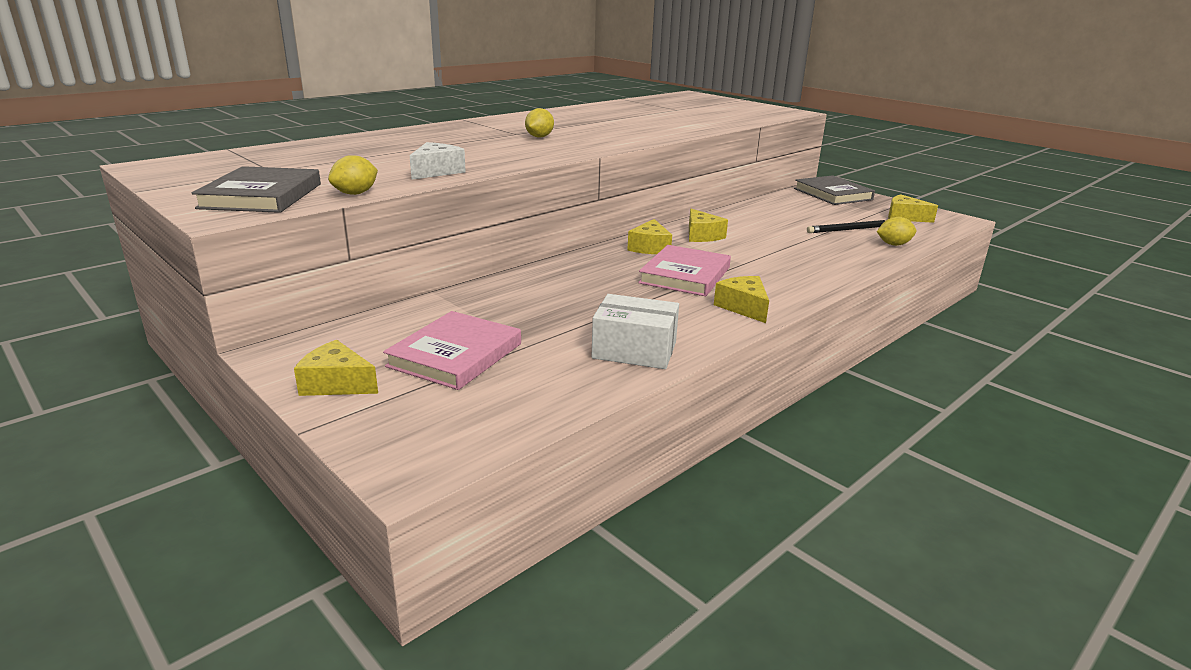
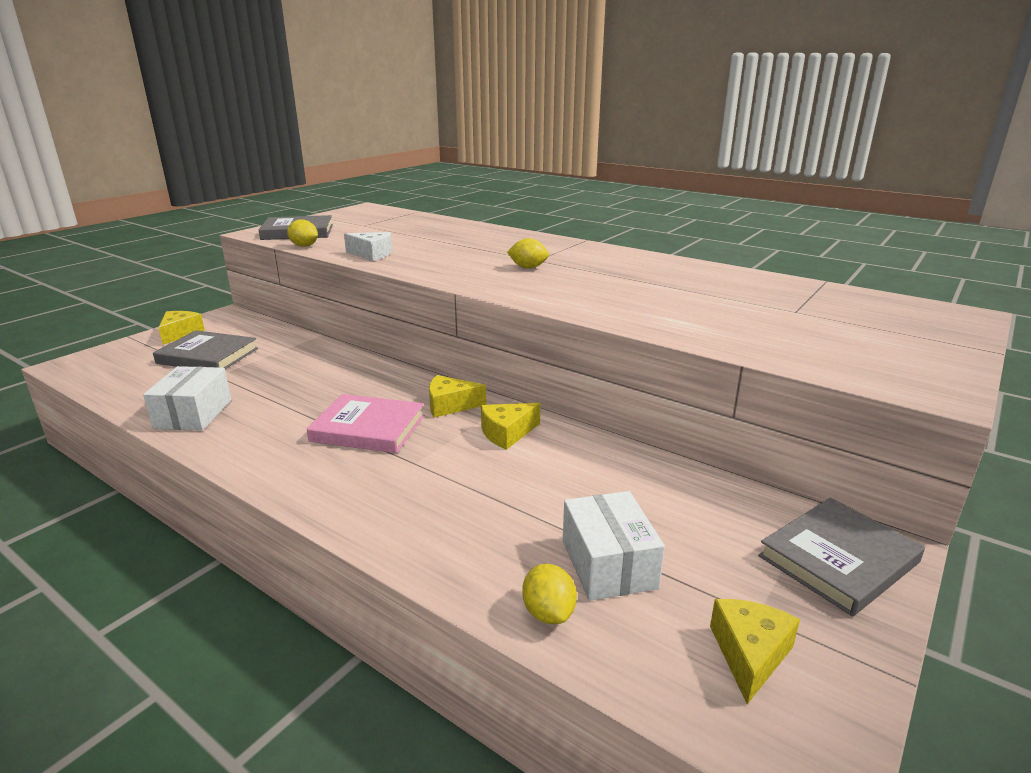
camera: 80 degrees right, 0 degrees up
(455, 355) = (207, 356): pink book -> grey book
(743, 307) = (277, 463): yellow cheese -> none
(849, 229) = (608, 564): black pencil -> white box

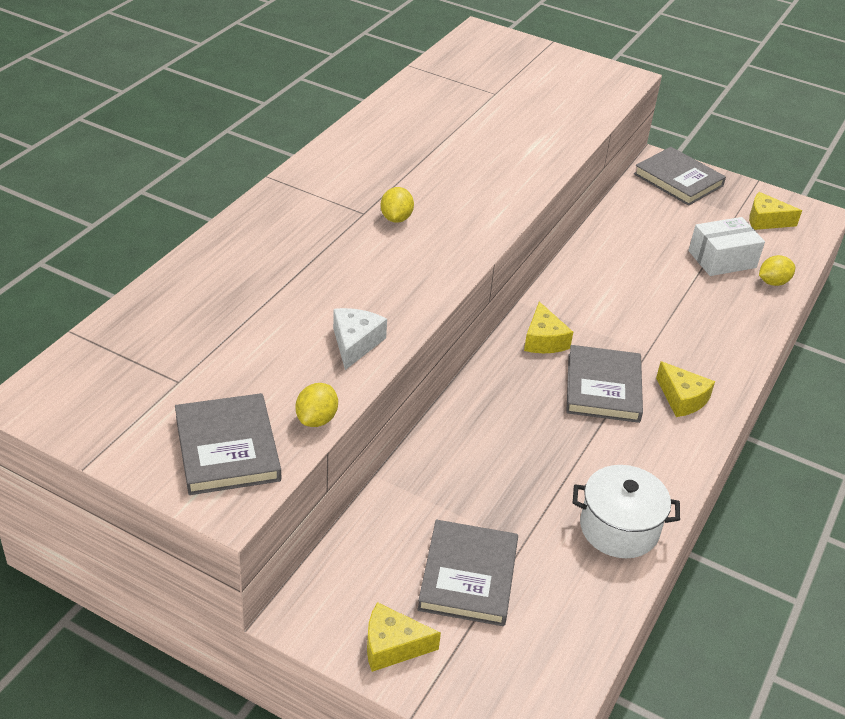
camera: 100 degrees left, 15 degrees up
(193, 414) = (619, 528): white box -> white pot
(368, 428) = (603, 388): pink book -> grey book
(507, 433) = (583, 303): yellow cheese -> yellow cheese (682, 398)

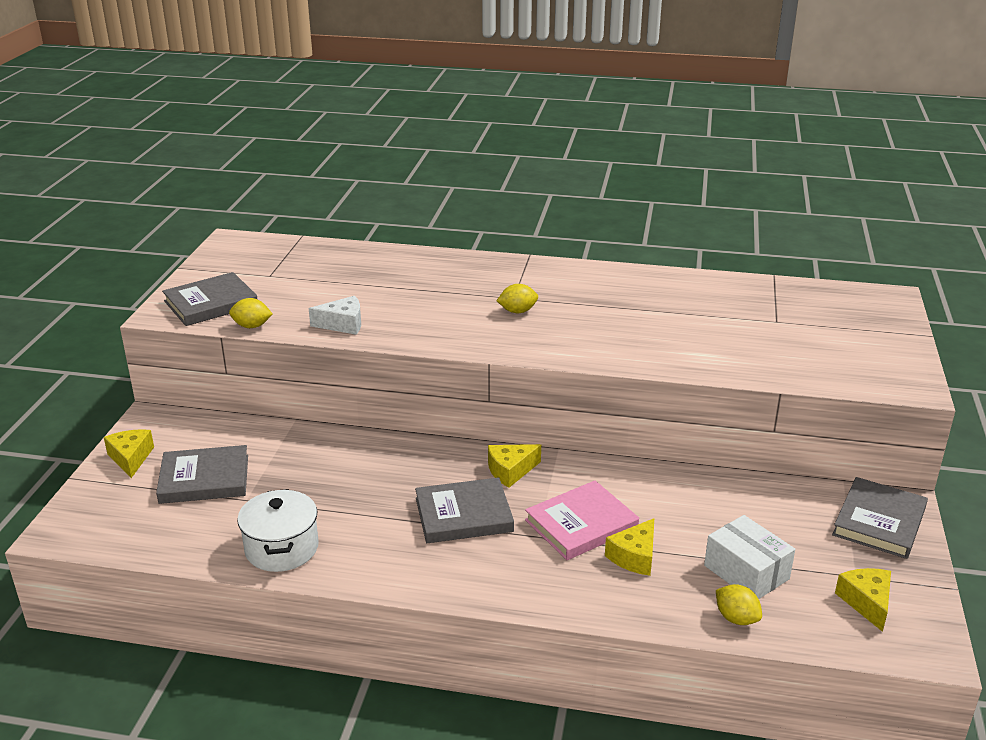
camera: 75 degrees right, 10 degrees down
(639, 322) = (581, 524): none -> pink book
(682, 398) = (477, 567): yellow cheese -> yellow cheese (634, 556)

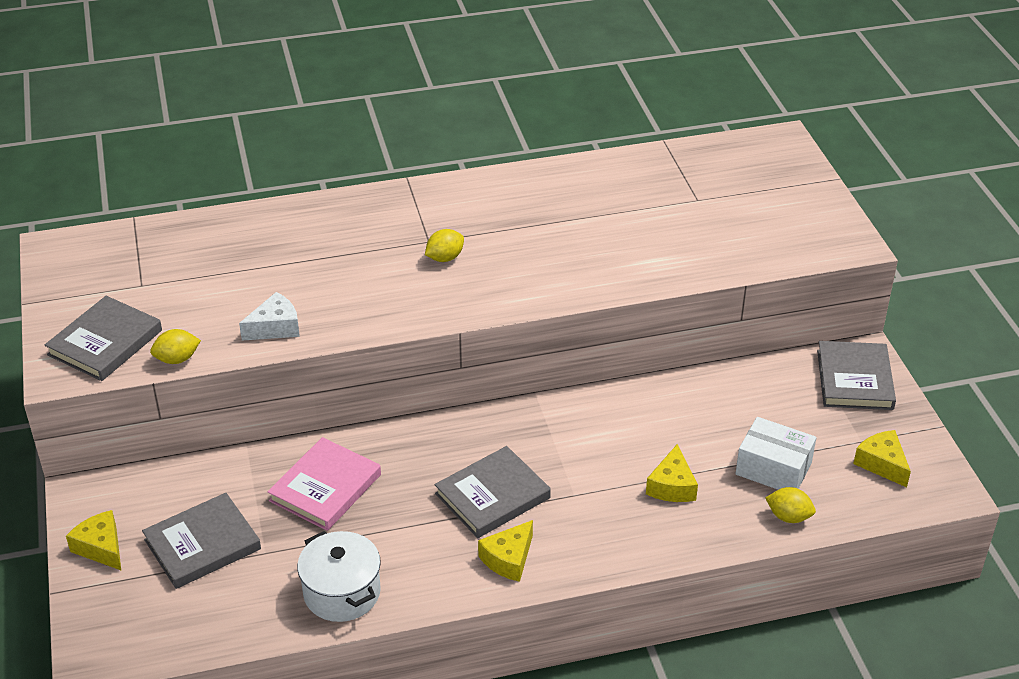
camera: 25 degrees left, 10 degrees up
(510, 471) = (505, 432): yellow cheese -> yellow cheese (508, 559)
(581, 524) = (606, 469): pink book -> pink book (325, 488)

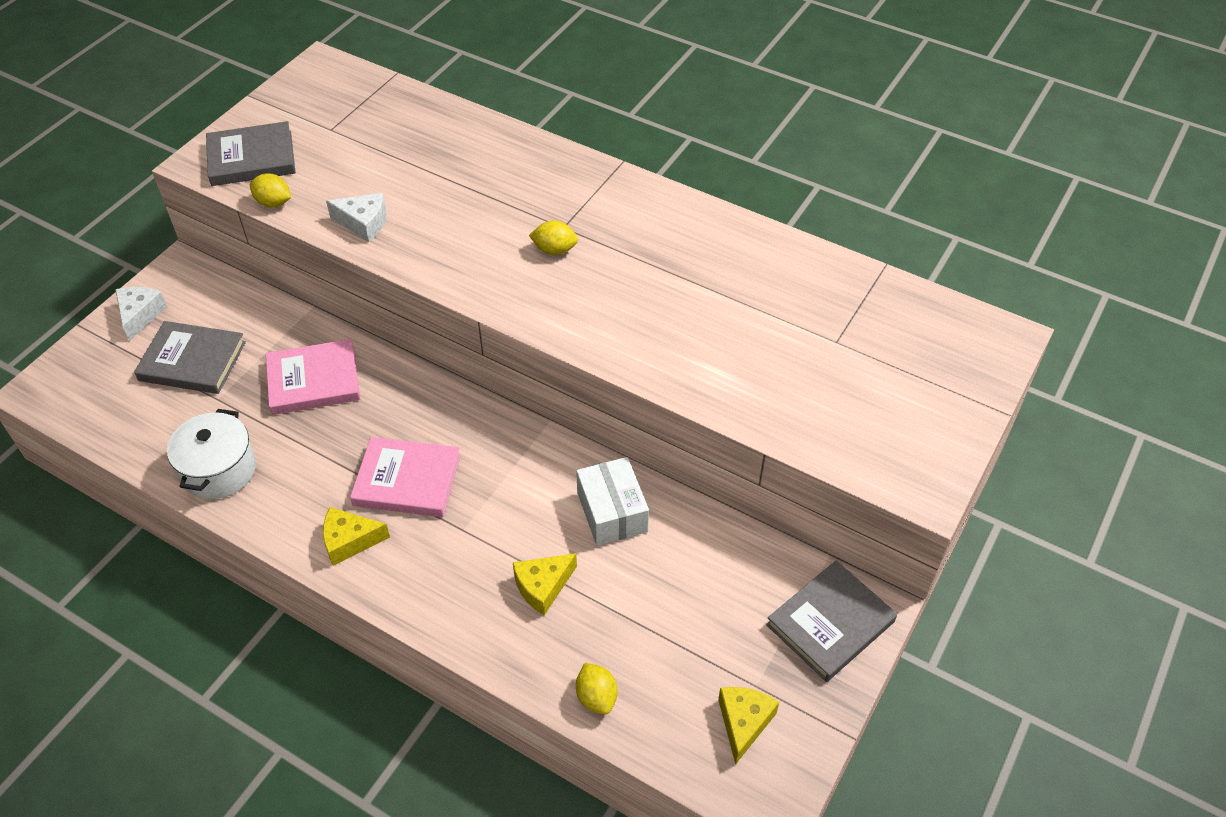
camera: 45 degrees right, 10 degrees up
(101, 547) = (140, 315): yellow cheese -> white cheese
(492, 496) = (407, 480): grey book -> pink book
(773, 468) = (643, 643): white box -> white box (612, 512)

